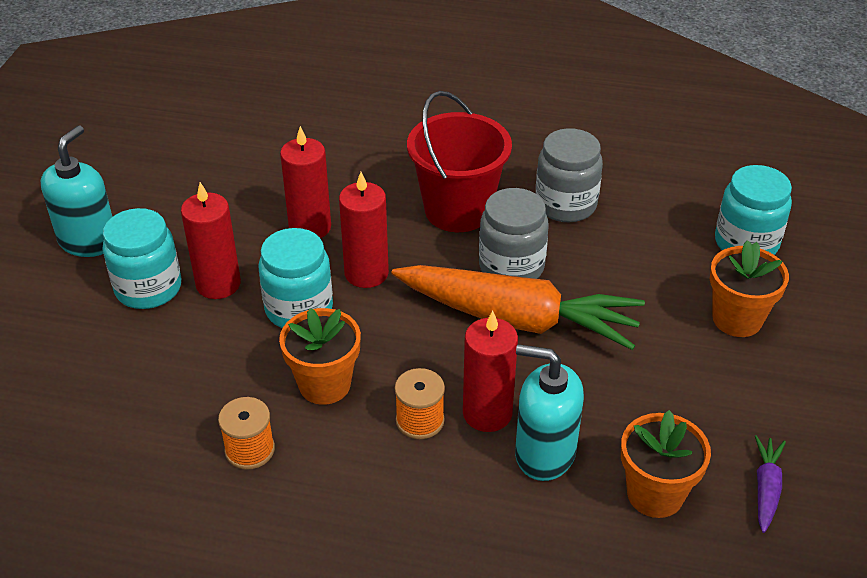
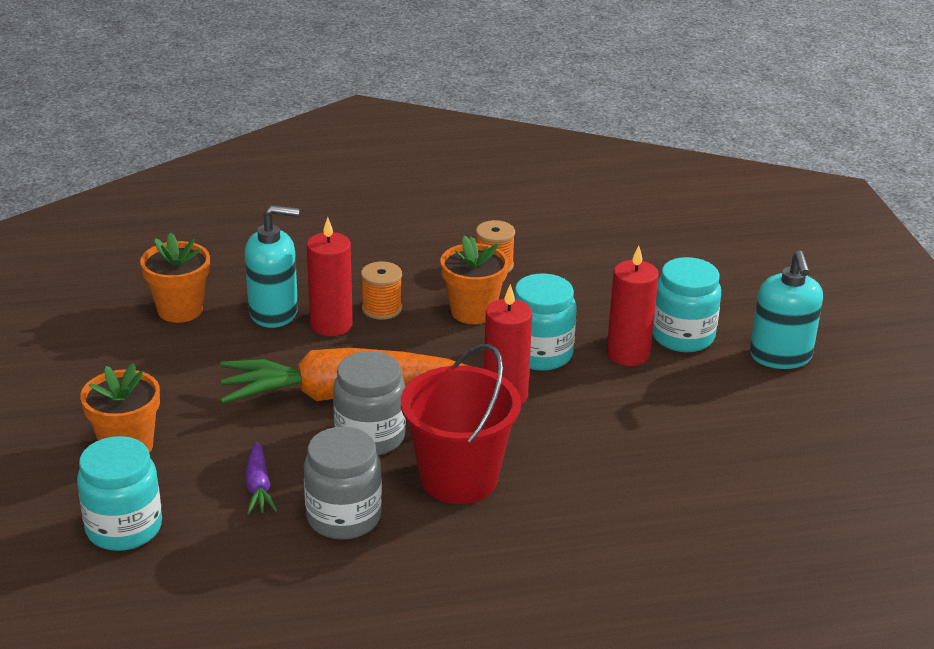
camera: 155 degrees right, 10 degrees down
(310, 227) = (594, 421): red candle -> none
(766, 488) = (92, 332): purple carrot -> purple carrot (258, 487)

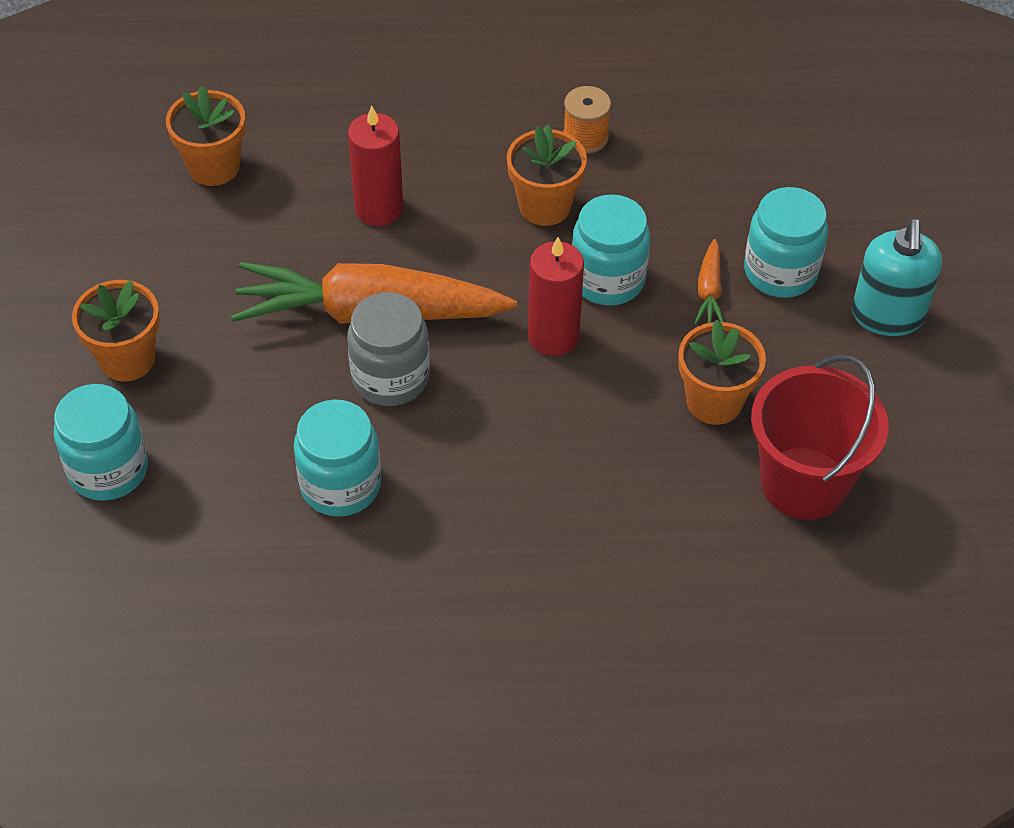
camera: 10 degrees right, 20 degrees up
(258, 487) = (257, 432): purple carrot -> none
(274, 312) = (318, 183): turquoise soap dispenser -> none
(343, 517) = (340, 485): grey jar -> turquoise jar
(382, 308) = (441, 190): orange spool -> none
(459, 478) = (475, 448): red bucket -> red bucket (804, 483)
(628, 354) = (709, 291): red candle -> orange carrot
(656, 426) = (714, 402): none -> orange flower pot

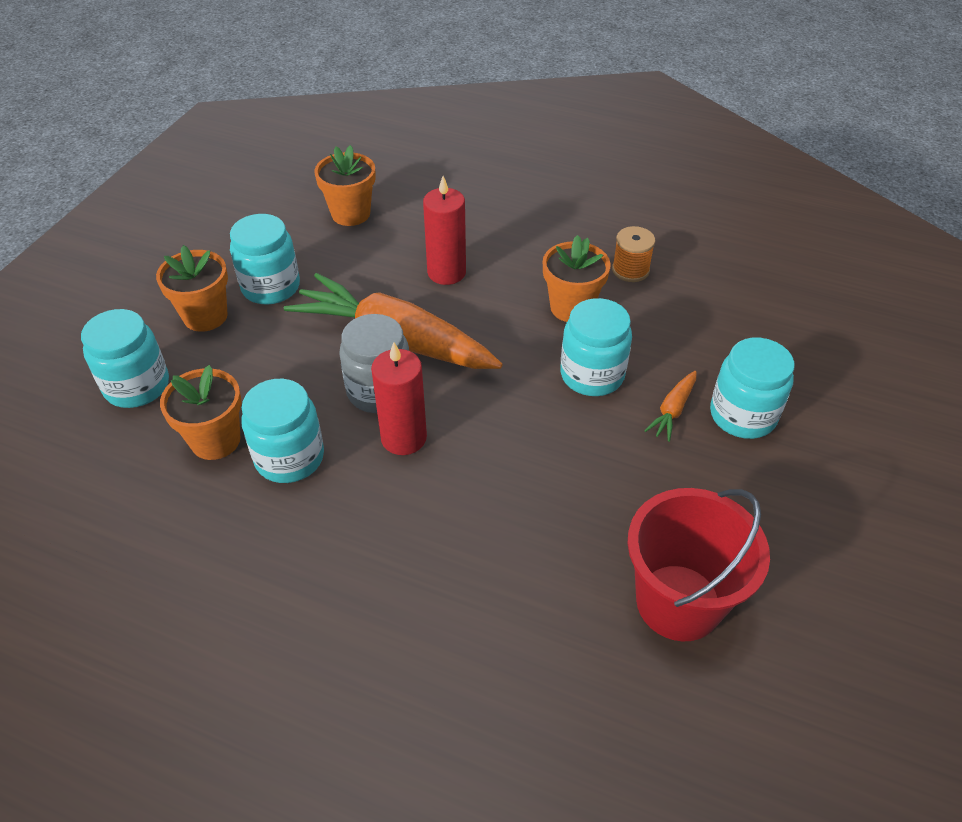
camera: 25 degrees right, 5 degrees down
(181, 296) = (271, 287): none -> turquoise jar
(553, 336) = (523, 403): red candle -> red candle (403, 438)
(714, 402) = (631, 501): orange flower pot -> orange flower pot (215, 440)
(887, 315) = (825, 482): turquoise soap dispenser -> none

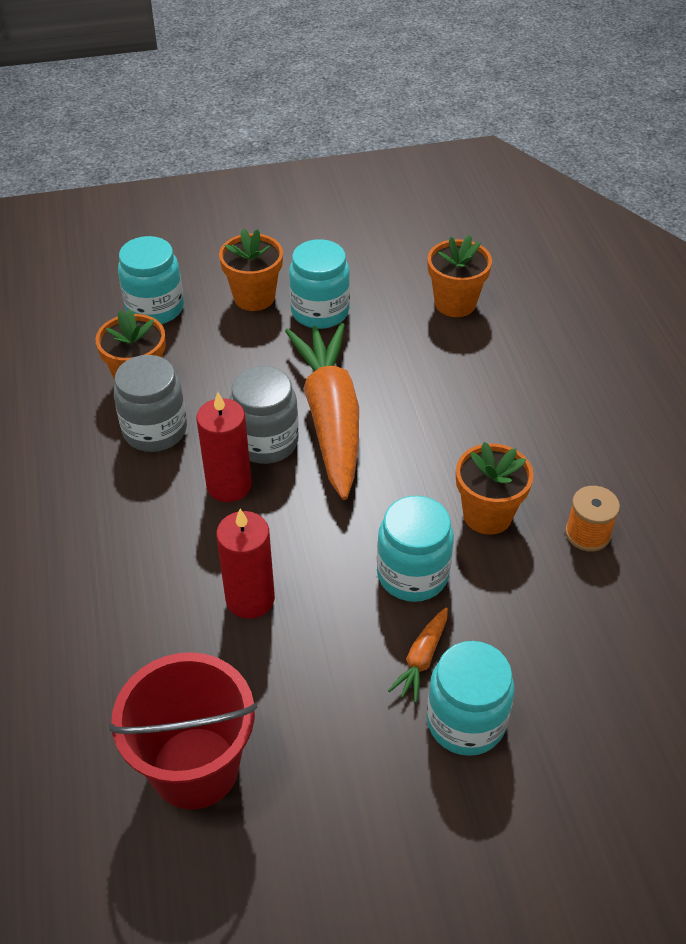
camera: 55 degrees right, 0 degrees up
(289, 457) = (155, 430): turquoise jar -> grey jar
(446, 272) = (445, 404): red candle -> red candle (250, 599)
(672, 410) = (421, 659): orange carrot -> orange carrot turned 60 degrees counterclockwise

